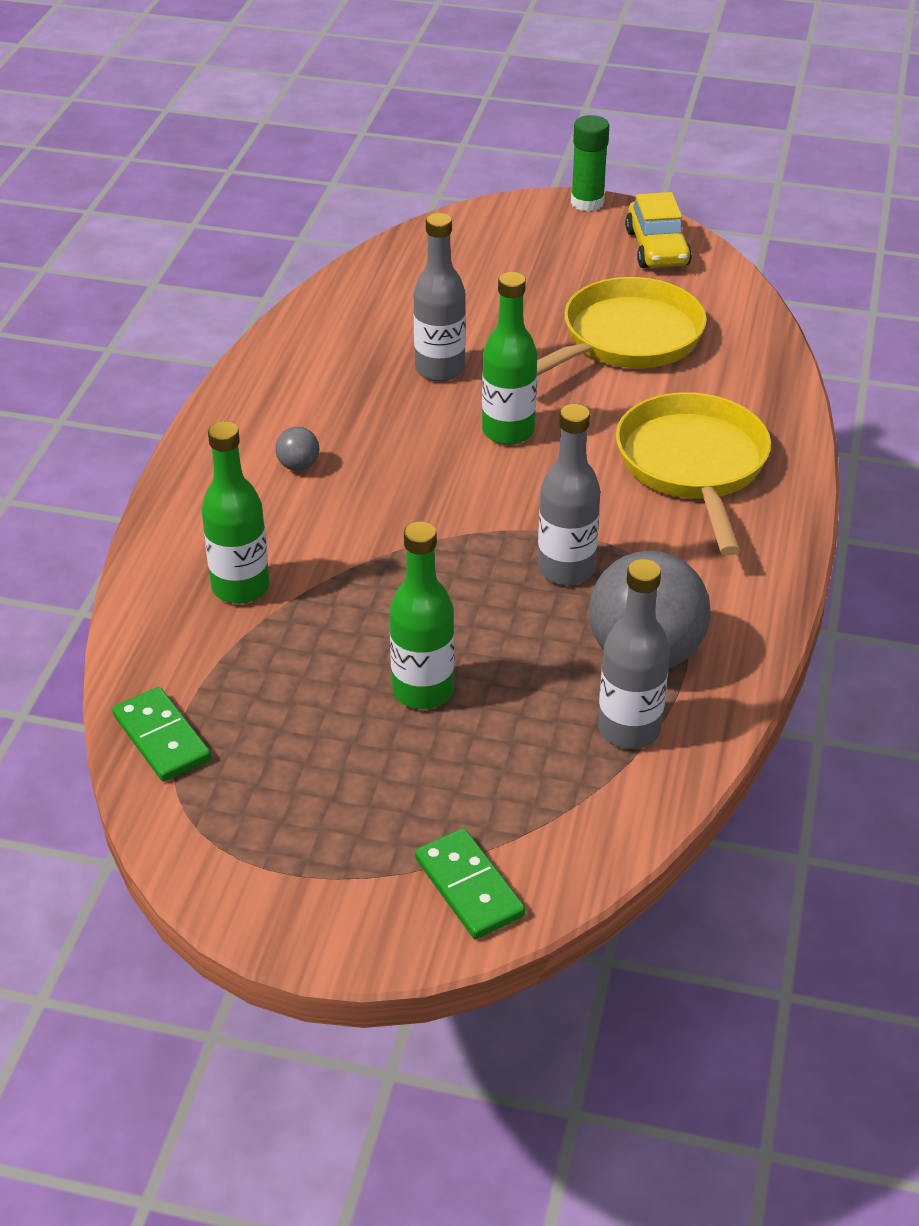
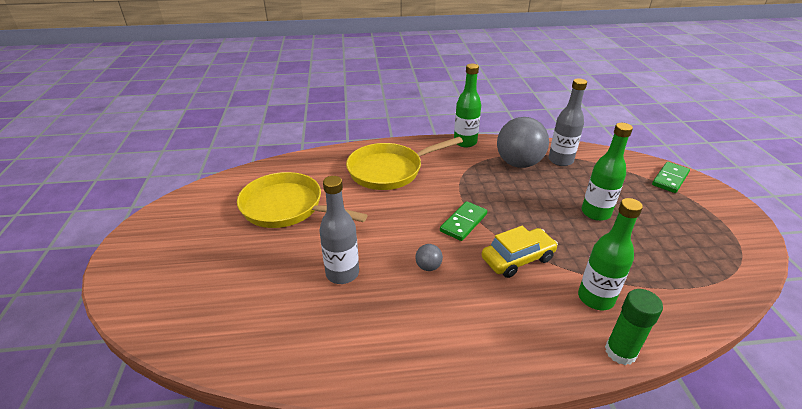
camera: 110 degrees left, 5 degrees down
(162, 738) = (718, 289): green domino -> green domino (463, 222)
(298, 466) = (475, 310): grey ball -> grey ball (428, 267)
(508, 431) = (392, 231): green bottle -> green bottle (465, 142)
(566, 569) = (486, 191): grey bottle -> none
(587, 203) = (115, 253): green glue stick -> green glue stick (620, 352)
(657, 248) = (181, 213): yellow car -> yellow car (517, 259)

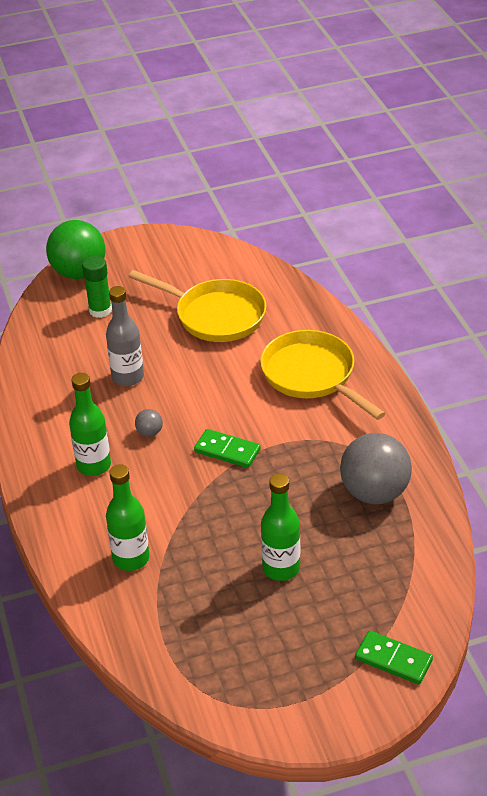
camera: 80 degrees right, 5 degrees up
(142, 295) = (79, 273): none -> green ball
(287, 207) = (215, 315): yellow pan -> yellow pan turned 105 degrees clockwise
(465, 142) = (411, 435): green bottle -> green bottle (94, 465)
(517, 259) = (177, 498): yellow car -> none
(560, 160) = (400, 537): grey bottle -> none
(620, 352) = (66, 571): green glue stick -> green glue stick (100, 310)

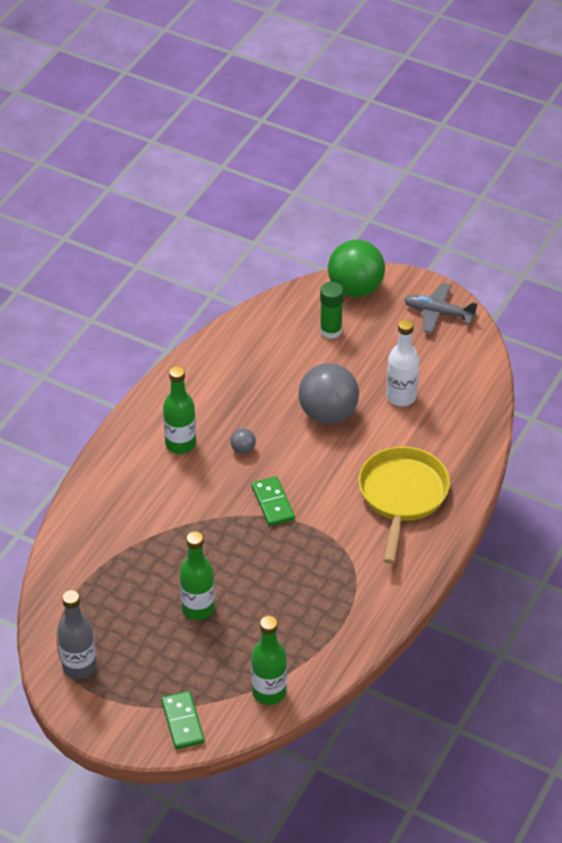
camera: 45 degrees right, 5 degrees up
(128, 377) = (282, 397): grey bottle -> grey bottle (79, 666)
(131, 558) = (123, 524): green bottle -> green bottle (269, 692)
(163, 249) = (438, 313): none -> grey plane
(215, 315) = (401, 397): yellow pan -> white bottle
(374, 492) = (323, 611): grey ball -> grey ball (328, 414)

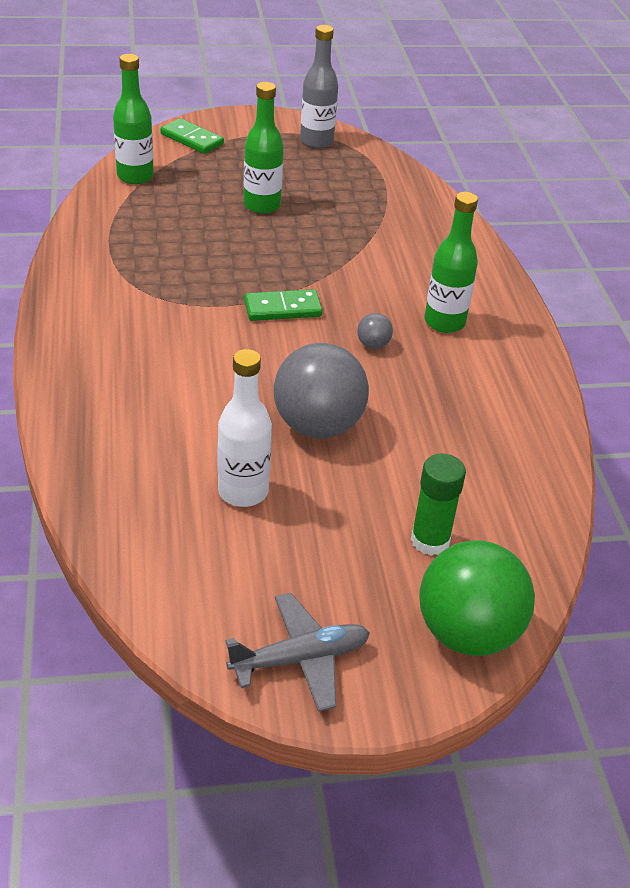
camera: 140 degrees right, 5 degrees down
(273, 503) = (282, 309): green domino -> green domino turned 45 degrees counterclockwise
(402, 496) = (139, 373): yellow pan -> none

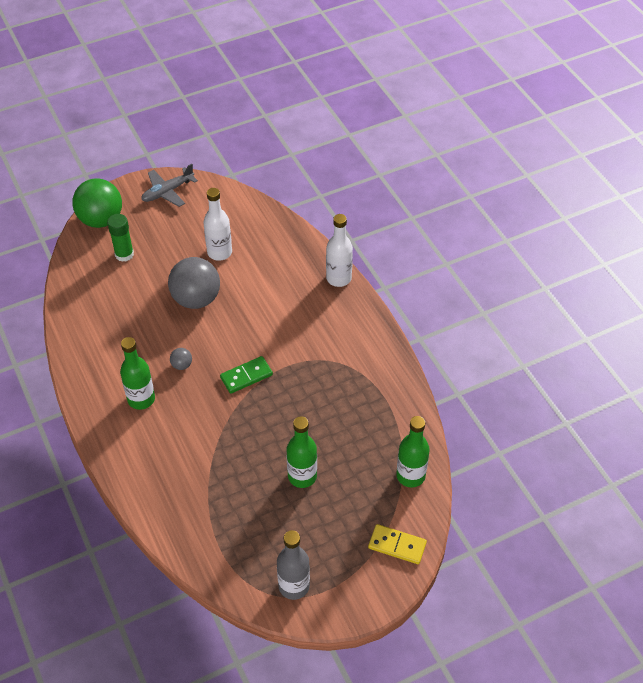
camera: 165 degrees right, 10 degrees up
(59, 391) = (338, 278): none -> white bottle
(192, 139) = (397, 545): green domino -> yellow domino

